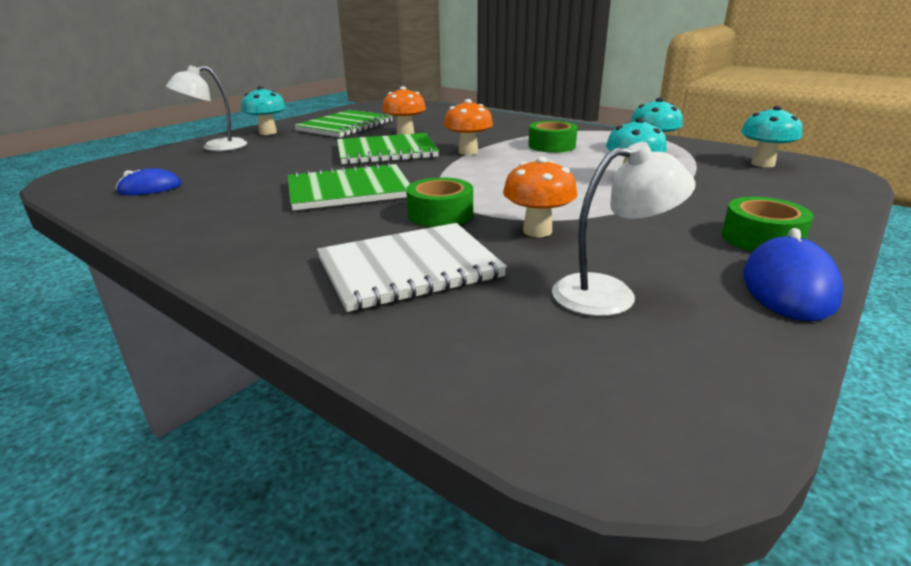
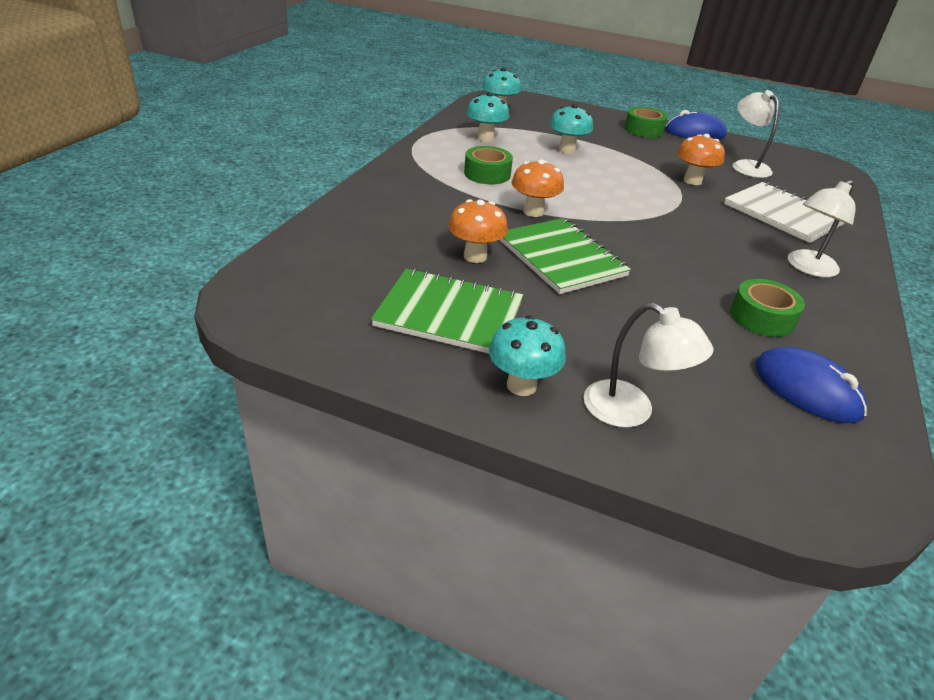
camera: 110 degrees left, 10 degrees up
(150, 188) = (806, 389): blue mouse -> blue mouse, size x1.52
(275, 240) = (807, 268): none -> white lamp
(349, 190) = (690, 257): green notebook -> none
(440, 214) = (699, 212): green tape -> green tape (762, 317)

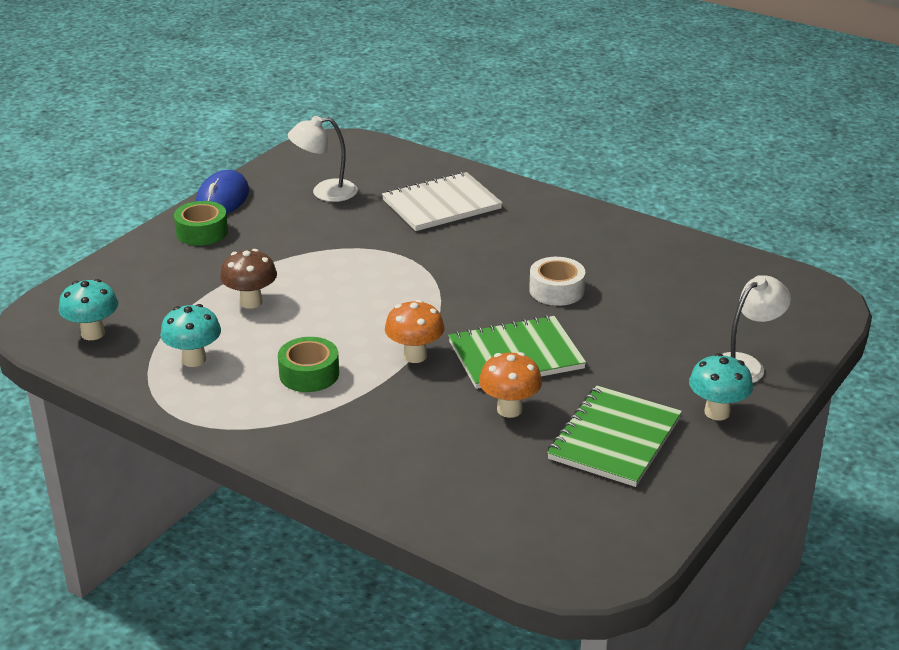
camera: 75 degrees left, 5 degrees down
(567, 150) = (251, 302): turquoise mushroom -> brown mushroom
(688, 277) = (556, 290): none -> white tape
(692, 181) = (356, 235): orange mushroom -> none
(762, 317) = (621, 271): green tape -> none
(806, 389) = (714, 279): blue mouse -> none
(807, 268) = (543, 224): white lamp -> none

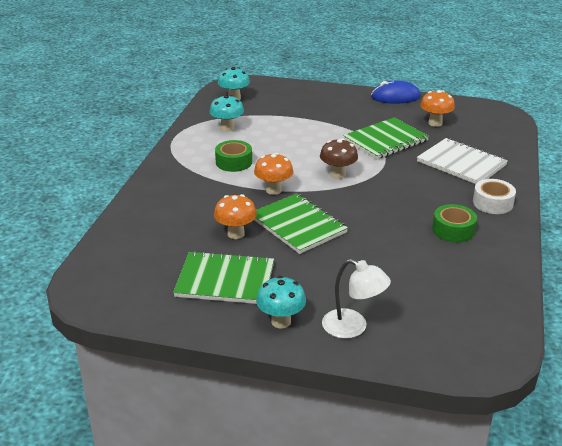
camera: 70 degrees right, 0 degrees up
(202, 232) = (354, 100): green tape -> green tape (453, 230)
(251, 302) = (293, 130): brown mushroom -> brown mushroom (338, 175)
(325, 192) = (435, 123): white lamp -> orange mushroom
(342, 239) = (385, 140): none -> green notebook
(556, 290) = (390, 227): white tape -> white tape (492, 203)

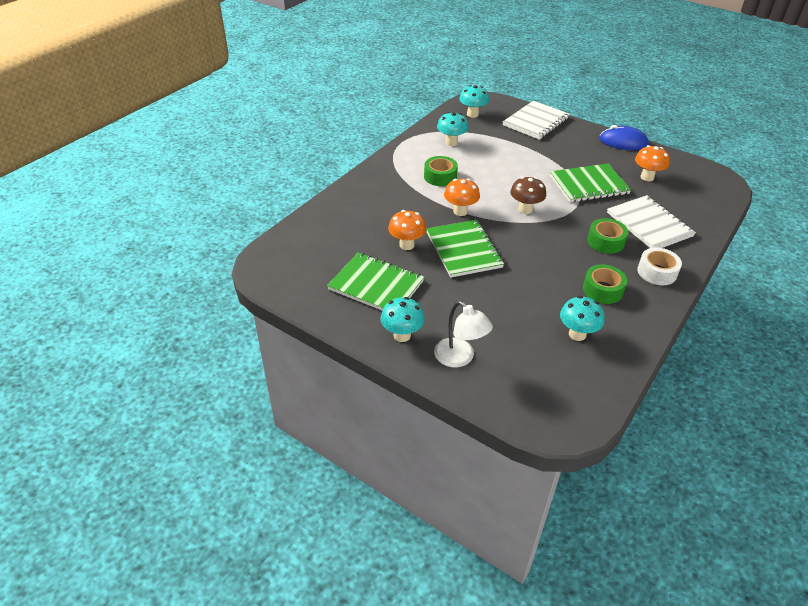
camera: 20 degrees right, 10 degrees up
(302, 94) = (536, 122): none -> white notebook
(431, 187) = (605, 241): none -> green tape
(453, 275) = (577, 334): none -> turquoise mushroom

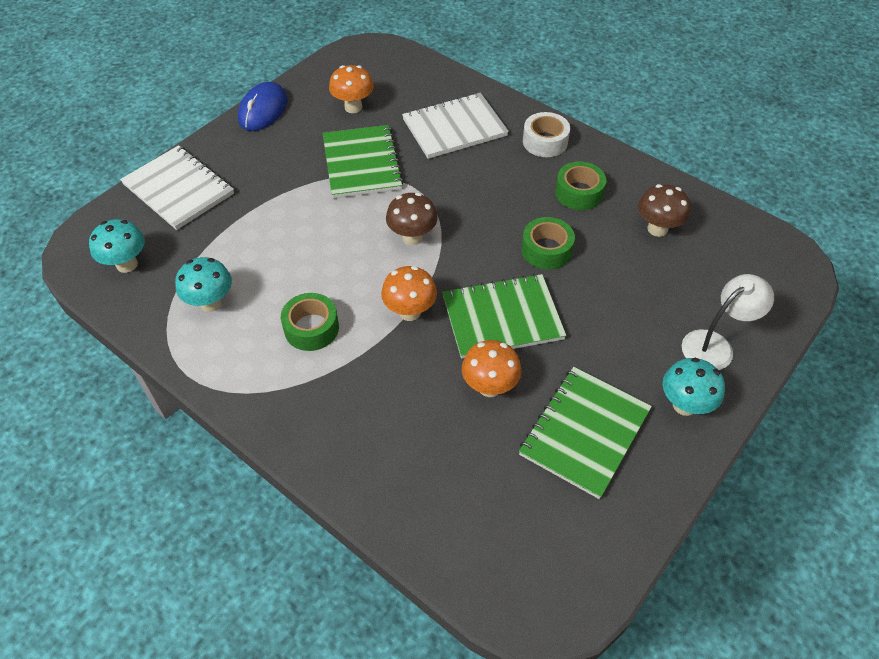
camera: 85 degrees left, 10 degrees up
(577, 334) = (657, 229): turquoise mushroom -> brown mushroom
(605, 241) = (487, 172): green tape -> green tape (546, 250)

